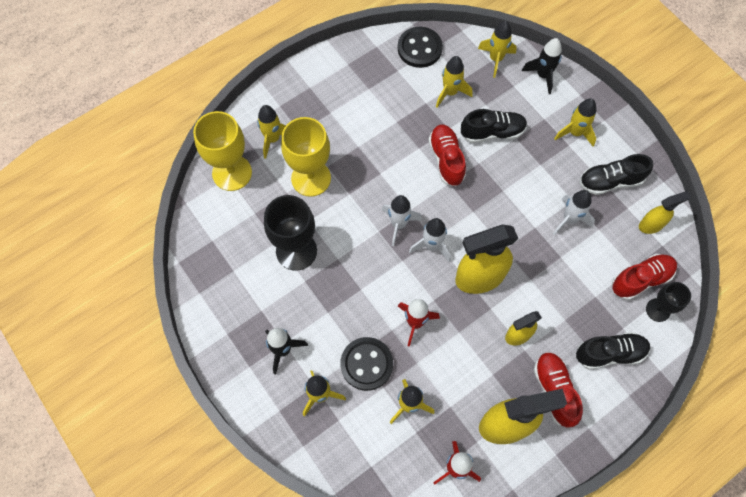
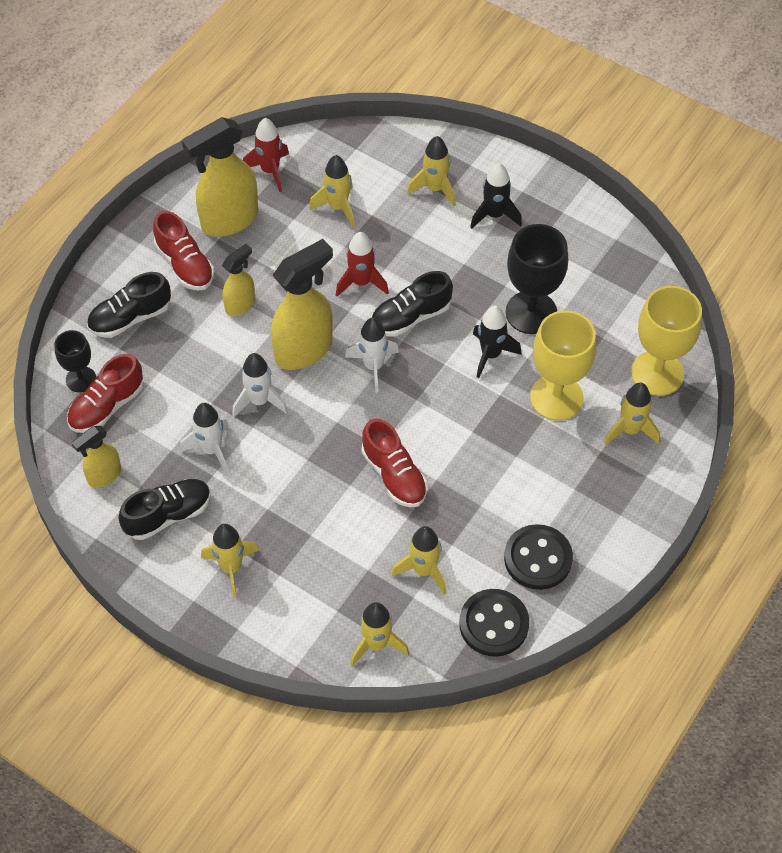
camera: 160 degrees right, 10 degrees down
(366, 364) = (398, 229): black button -> black button (538, 558)
(398, 224) = (423, 378): white rocket -> white rocket (259, 401)
(492, 132) = (345, 531): black shoe -> black shoe (410, 317)
(543, 75) = (299, 640): black rocket -> black rocket (491, 354)

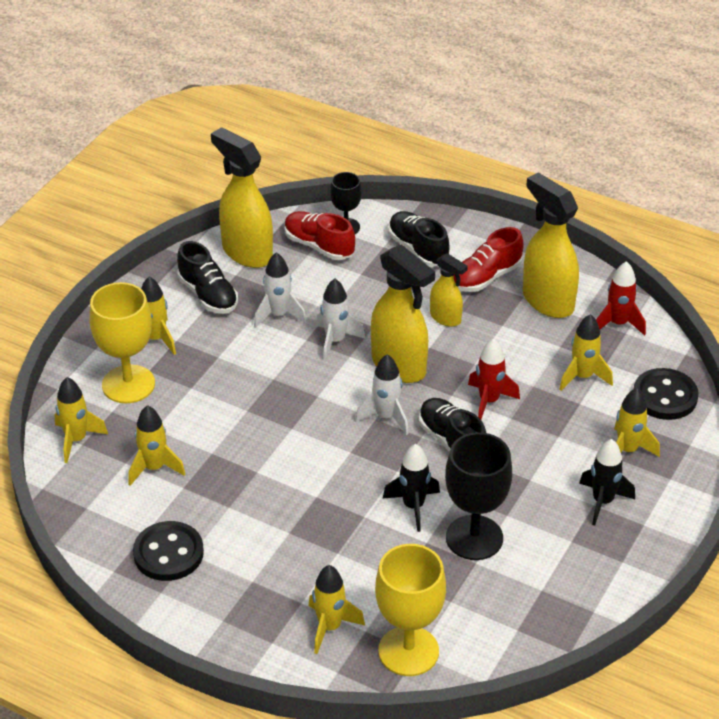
camera: 85 degrees right, 15 degrees down
(104, 475) = (246, 252): yellow spray bottle -> yellow spray bottle, size x1.81
(394, 475) = (259, 440): red shoe -> none
(494, 624) = (95, 522): black button -> black button (665, 396)
(556, 397) = (365, 563): yellow goblet -> yellow goblet (128, 384)

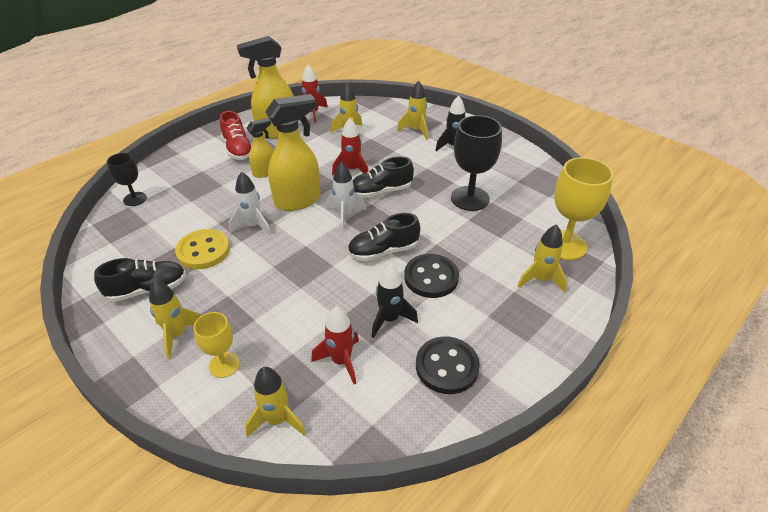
camera: 75 degrees left, 0 degrees up
(128, 384) = (224, 365): yellow goblet -> yellow goblet, size x0.58
(154, 468) = (341, 361): yellow rocket -> red rocket
(246, 252) = (115, 257): yellow spray bottle -> none
(278, 315) = (203, 251): white rocket -> yellow button
(319, 246) = (143, 216): red shoe -> none
(413, 506) = (434, 219): black rocket -> black rocket (389, 319)
(418, 249) = (188, 171): black shoe -> black shoe (383, 251)
(665, 396) = (379, 111): black button -> black button (431, 277)

